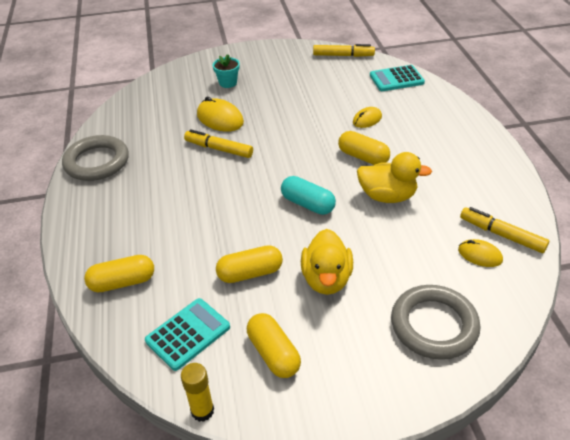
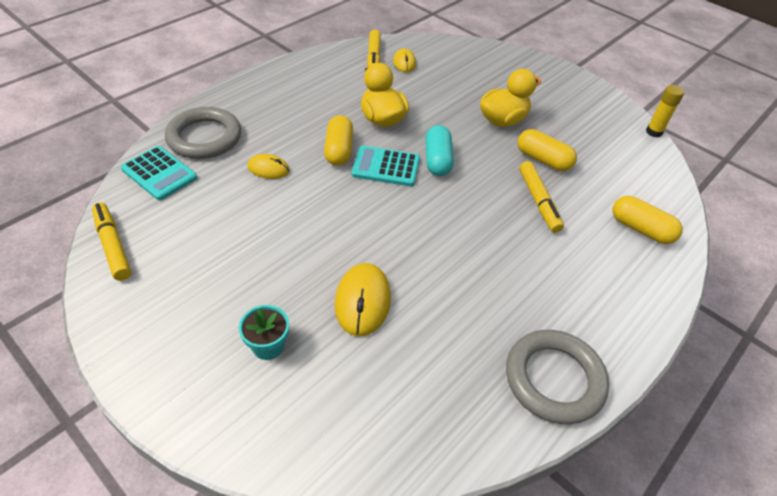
camera: 130 degrees left, 5 degrees up
(188, 334) = (625, 165): turquoise calculator -> turquoise calculator (386, 167)
(219, 149) = (421, 266): yellow marker -> yellow marker (538, 201)
(273, 353) = (585, 120): yellow capsule -> none
(434, 325) = (485, 67): grey ring -> grey ring (204, 137)

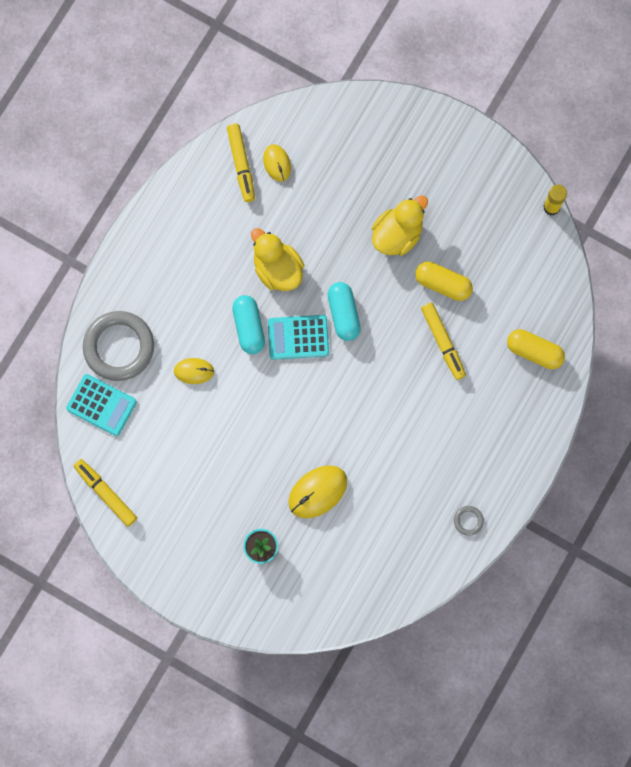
camera: 10 degrees left, 30 degrees up
(339, 150) = (249, 327): yellow capsule -> turquoise capsule
(362, 301) = (317, 492): yellow mouse -> yellow mouse turned 60 degrees clockwise
(554, 379) = (468, 521): grey ring -> grey ring, size x0.41

